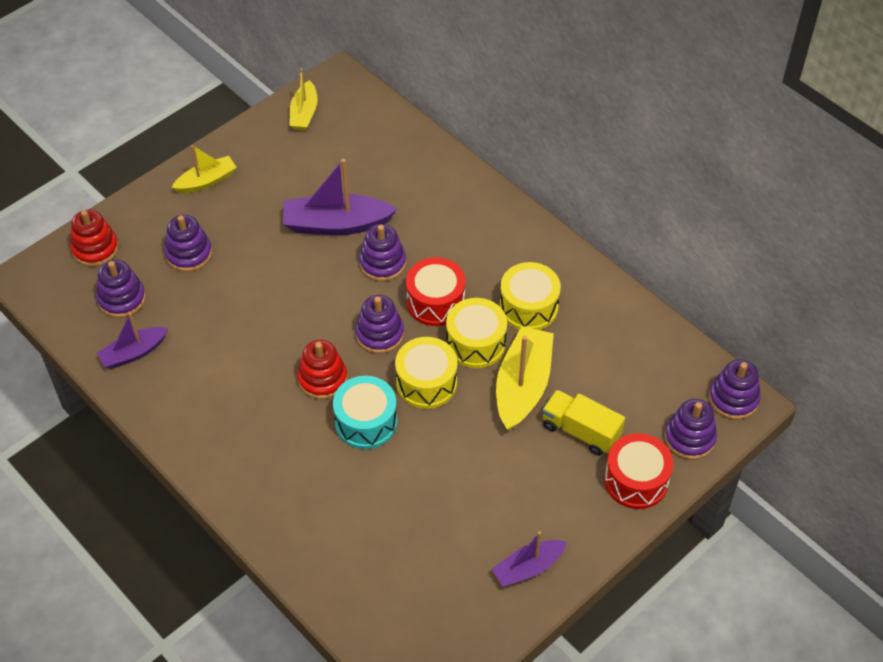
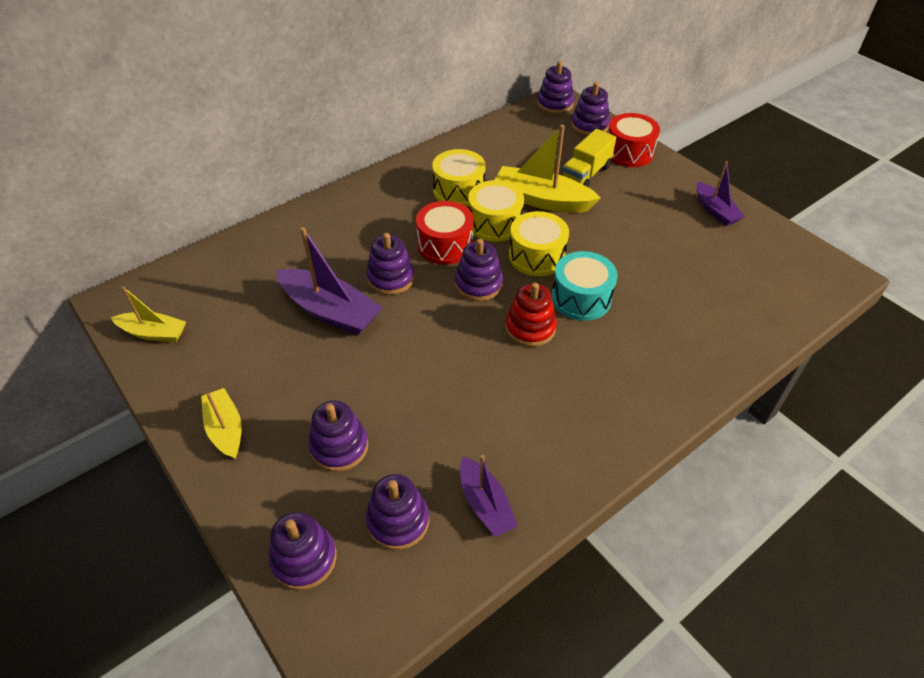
camera: 85 degrees left, 5 degrees down
(95, 249) = (304, 559): red stacking toy -> purple stacking toy
(336, 224) = (330, 311): purple boat -> purple boat turned 60 degrees counterclockwise

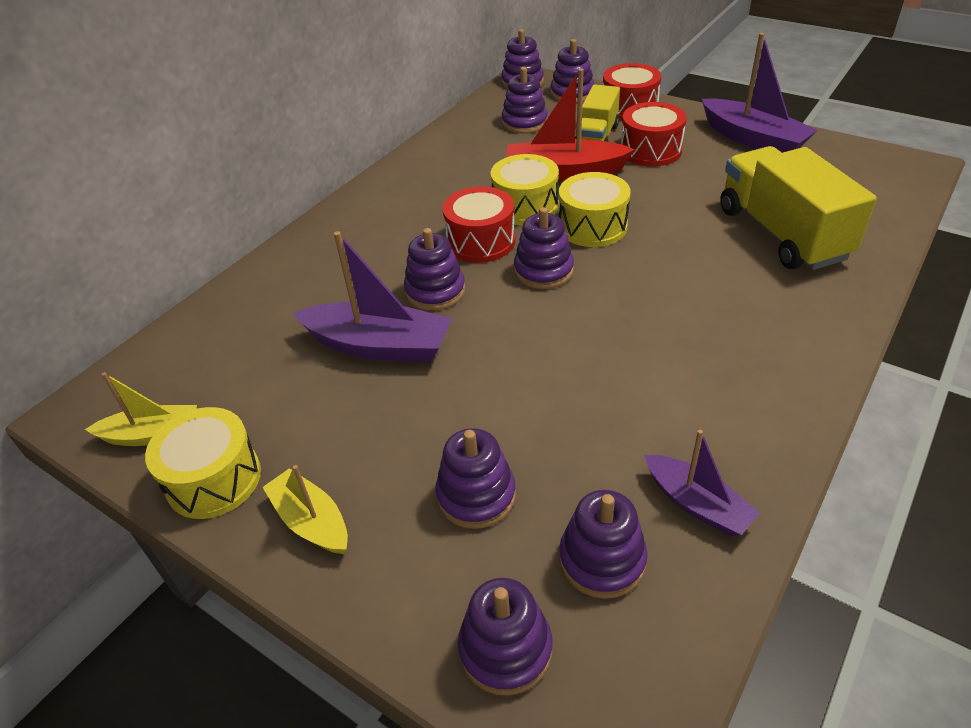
camera: 15 degrees left, 5 degrees down
(459, 190) = (464, 184): yellow drum -> yellow drum (214, 479)
(530, 328) = (630, 299): red stacking toy -> none
(535, 144) = (524, 122): none -> purple stacking toy
(541, 200) = (564, 172): yellow boat -> red boat
(581, 298) = (668, 255): turquoise drum -> none
(622, 198) = (650, 150): none -> red drum
(684, 306) = (782, 233): none -> yellow truck
(715, 210) = (753, 139): purple boat -> purple boat, size x1.64

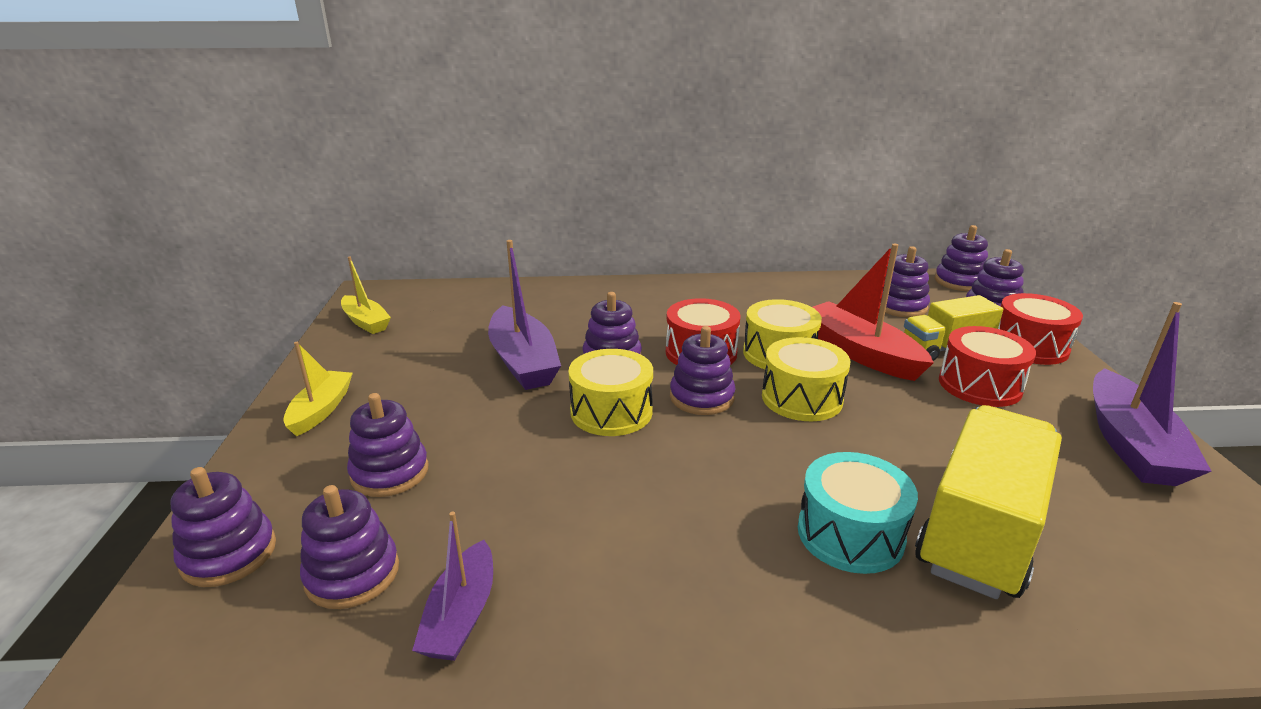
camera: 50 degrees right, 15 degrees down
(214, 479) = (339, 358): yellow drum -> yellow drum (611, 411)
(748, 283) = (850, 534): none -> turquoise drum

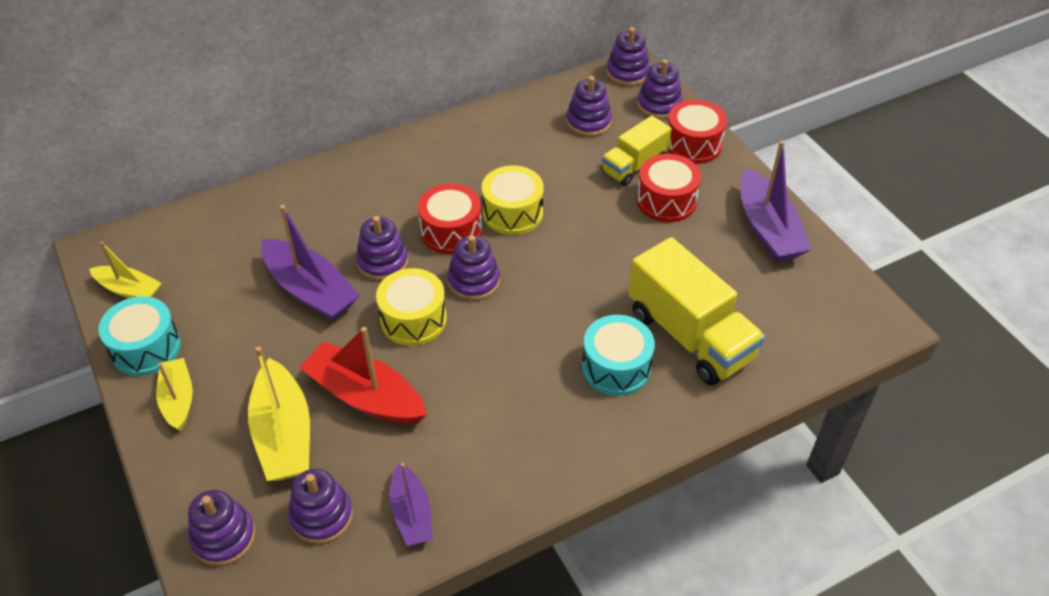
camera: 25 degrees left, 20 degrees up
(336, 364) = (146, 348): none -> turquoise drum
(390, 472) = (284, 434): purple stacking toy -> yellow boat
(801, 398) = (547, 257): yellow drum -> none
(860, 353) = (573, 191): red boat -> red boat (365, 396)
(980, 530) = (690, 335): yellow truck -> yellow truck turned 135 degrees clockwise

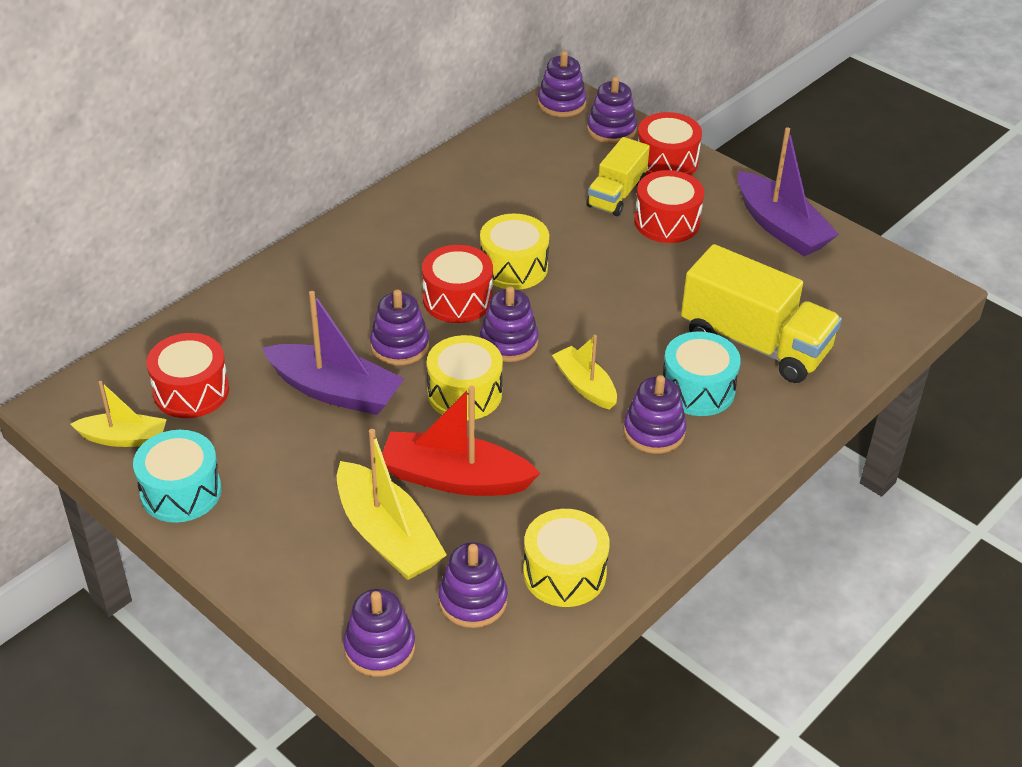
camera: 20 degrees left, 5 degrees down
(178, 400) = (249, 532): yellow boat -> yellow boat (585, 385)
(200, 262) = (191, 391): none -> red drum
(411, 513) = (564, 573): purple boat -> yellow drum
(588, 122) = (546, 161): purple stacking toy -> purple stacking toy (654, 431)

